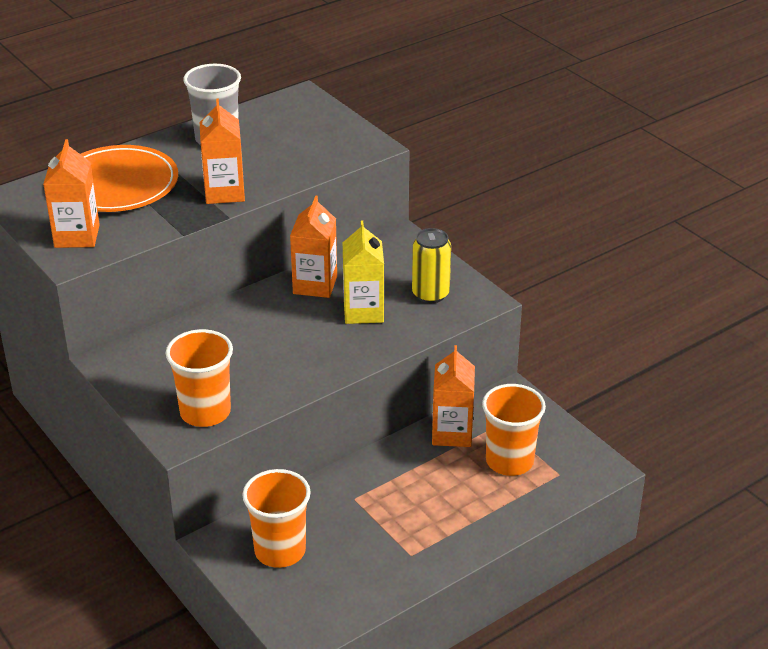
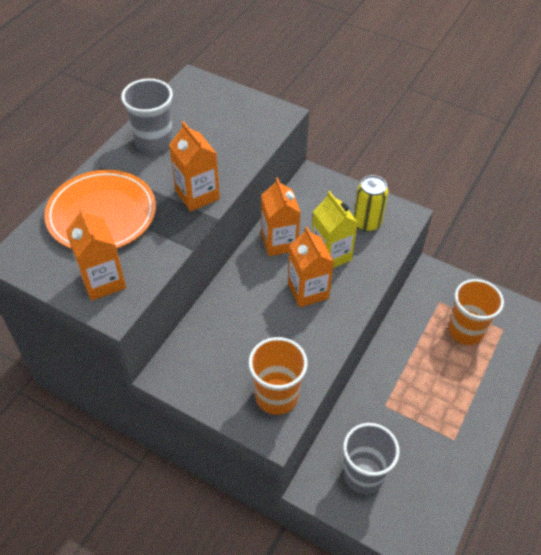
camera: 25 degrees left, 15 degrees up
(280, 550) = (363, 475): orange cup -> grey cup
(452, 433) = (413, 321): orange carton -> orange carton (308, 291)

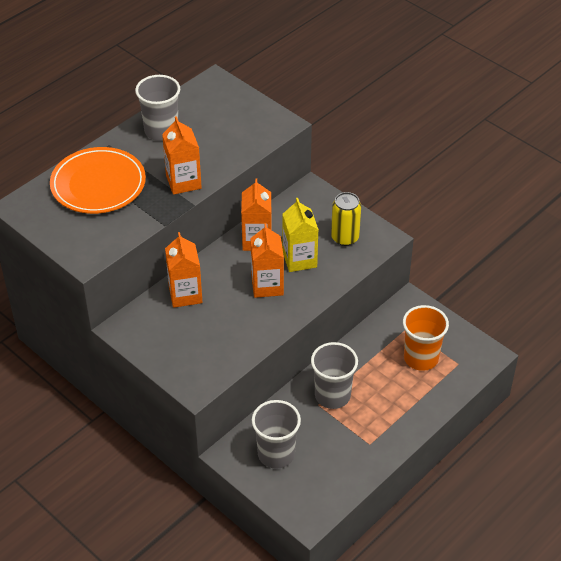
camera: 15 degrees right, 5 degrees down
(103, 281) = (84, 237): orange carton -> orange carton (185, 294)
(276, 396) = (208, 362): orange cup -> none
(396, 392) = (332, 395): none -> grey cup

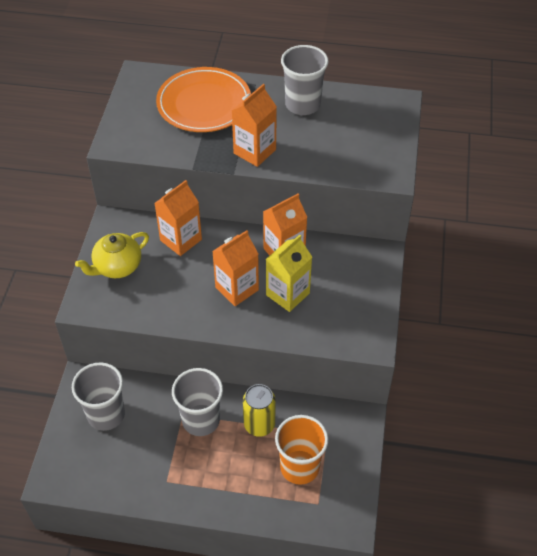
camera: 55 degrees right, 5 degrees up
(175, 347) = (117, 267): none -> yellow teapot
(345, 238) = (344, 312): yellow can -> yellow can (259, 425)

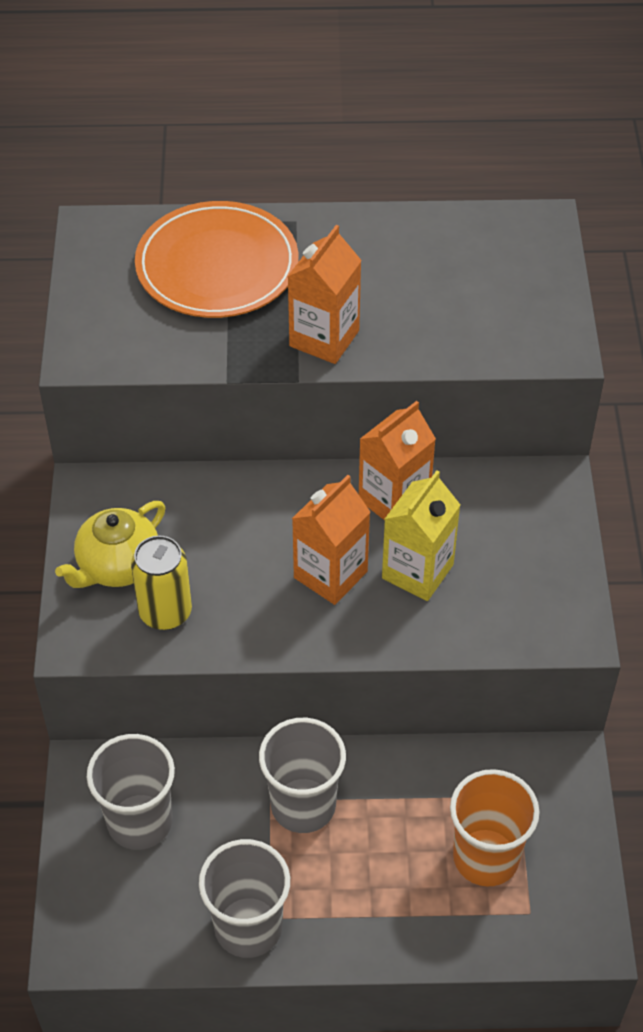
camera: 10 degrees left, 0 degrees up
(181, 240) = (215, 504): orange carton -> none
(259, 425) = (403, 798): yellow can -> yellow can (165, 612)
(302, 104) = (384, 247): grey cup -> grey cup (248, 927)

